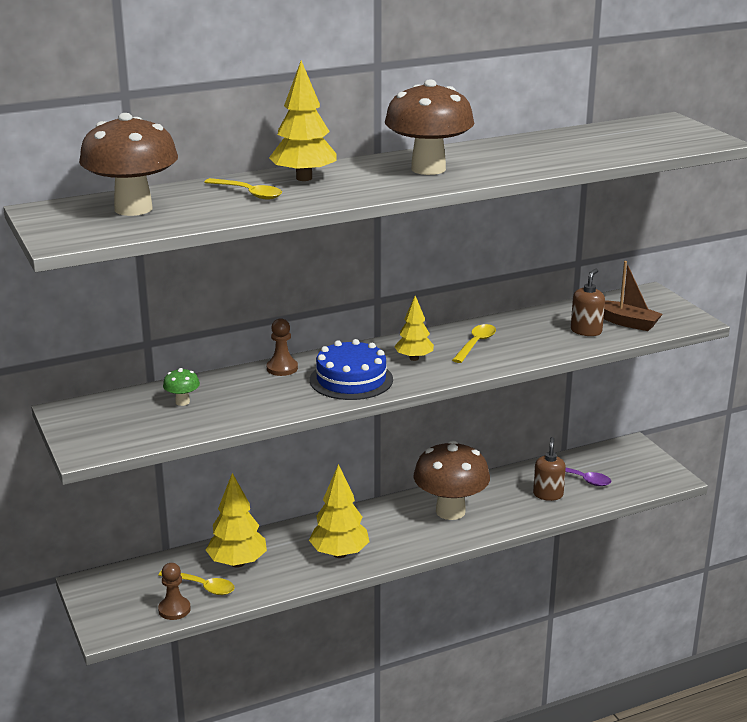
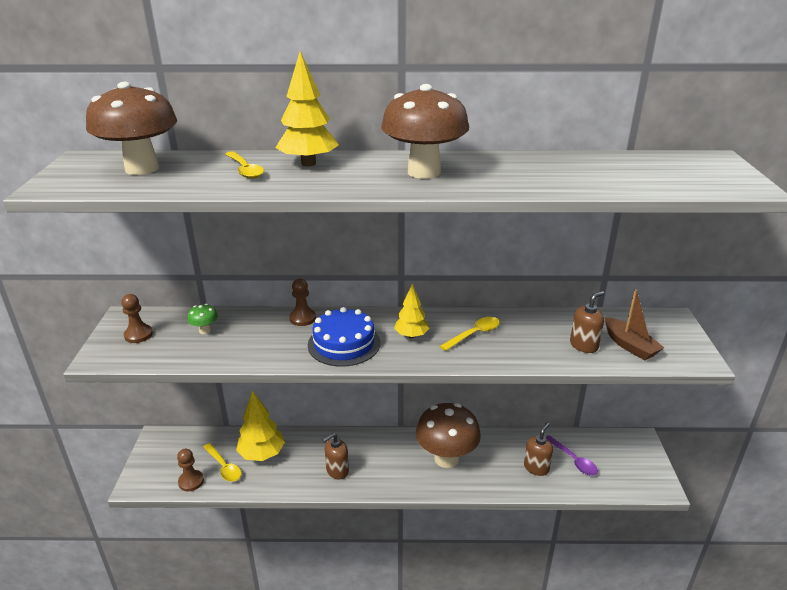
camera: 25 degrees right, 5 degrees up
(107, 422) = (138, 335): none -> brown pawn
(339, 554) = (337, 471): yellow tree -> brown soap dispenser

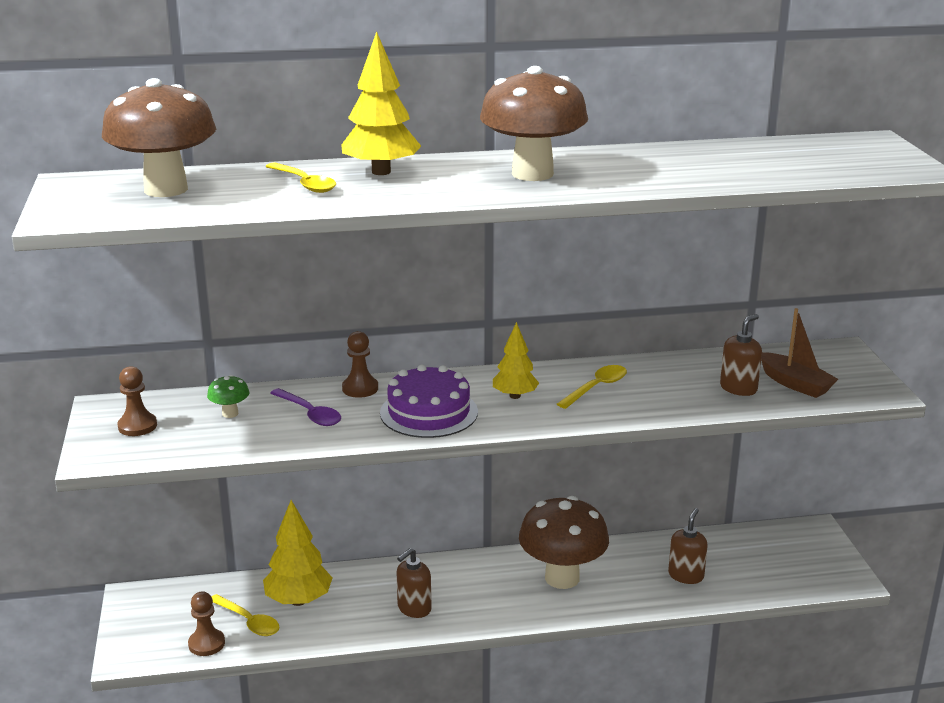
camera: 10 degrees left, 5 degrees down
(344, 344) = (429, 412): blue cake -> purple cake
(573, 460) = (732, 562): purple spoon -> purple spoon (309, 414)

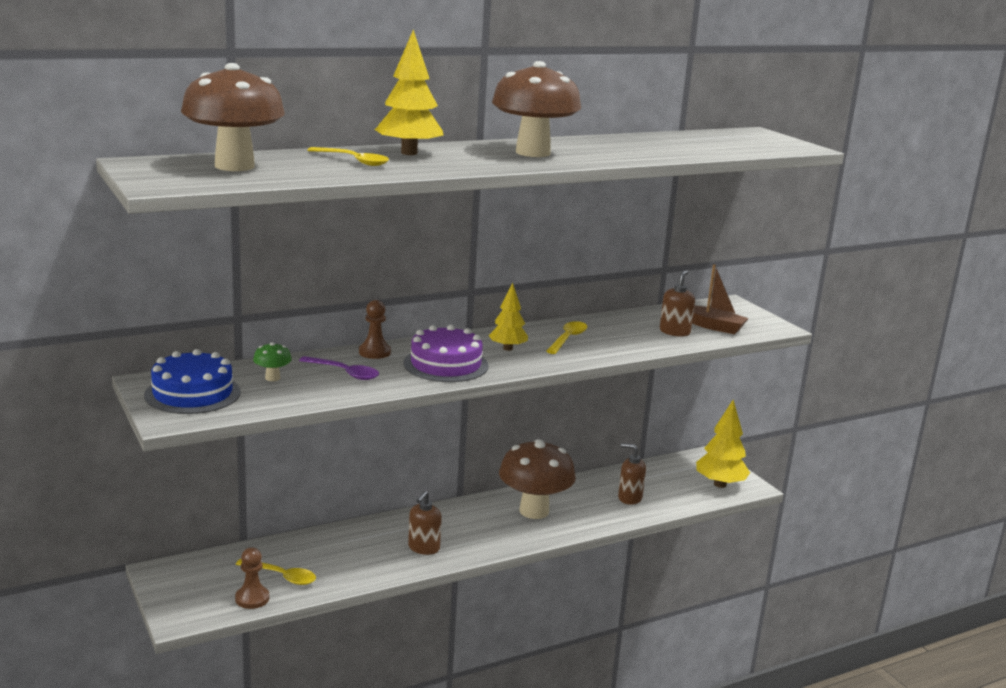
camera: 20 degrees left, 5 degrees down
(137, 426) = (192, 393): brown pawn -> blue cake
(298, 600) = (318, 554): yellow tree -> yellow tree (720, 484)
(686, 575) = (629, 498): brown soap dispenser -> brown soap dispenser turned 75 degrees counterclockwise

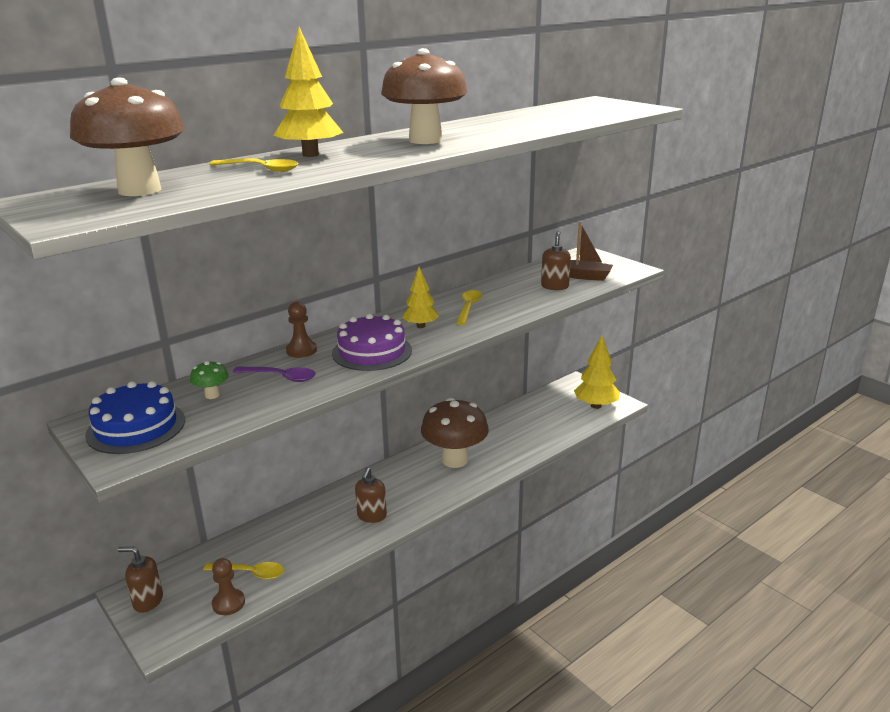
camera: 10 degrees left, 5 degrees up
(629, 498) = (529, 432): brown soap dispenser -> brown soap dispenser (148, 601)

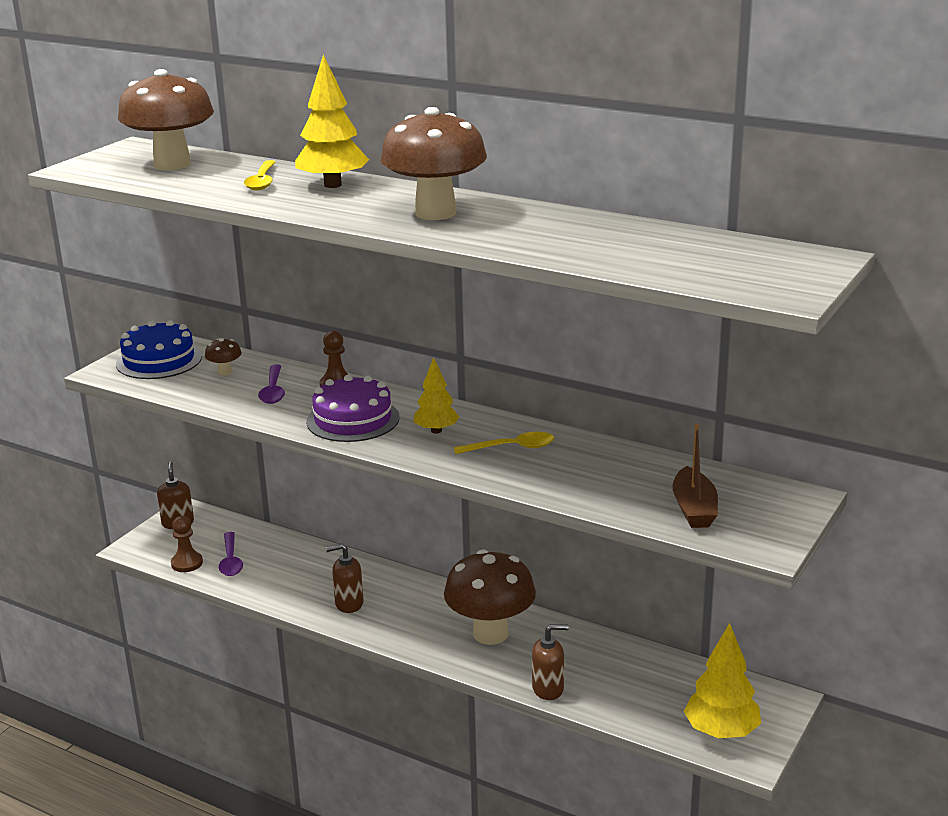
camera: 70 degrees right, 0 degrees up
(212, 395) = (225, 372): green mushroom -> brown mushroom
(250, 573) = (231, 560): yellow spoon -> purple spoon
(554, 286) = (633, 493): brown soap dispenser -> brown soap dispenser (548, 689)

